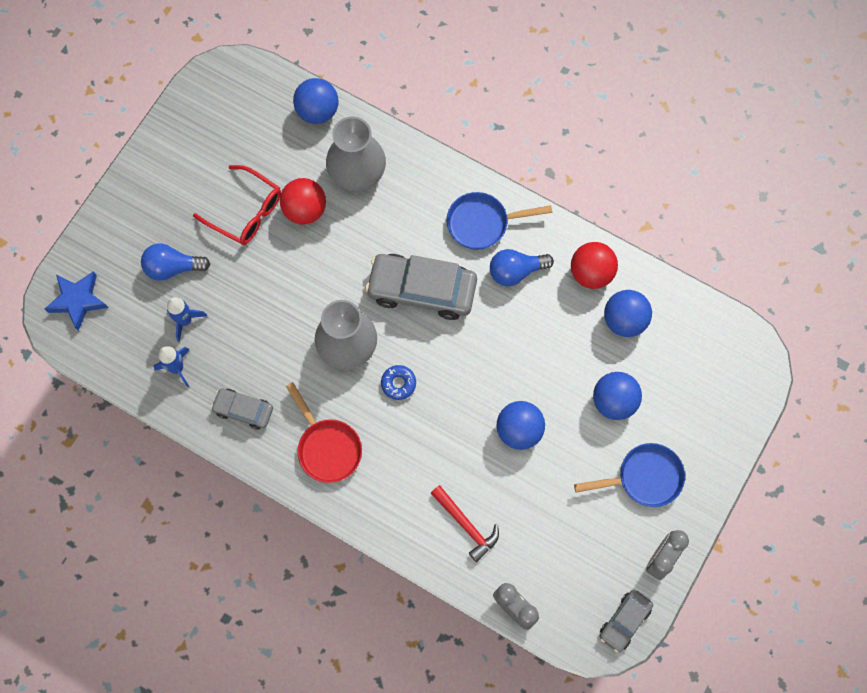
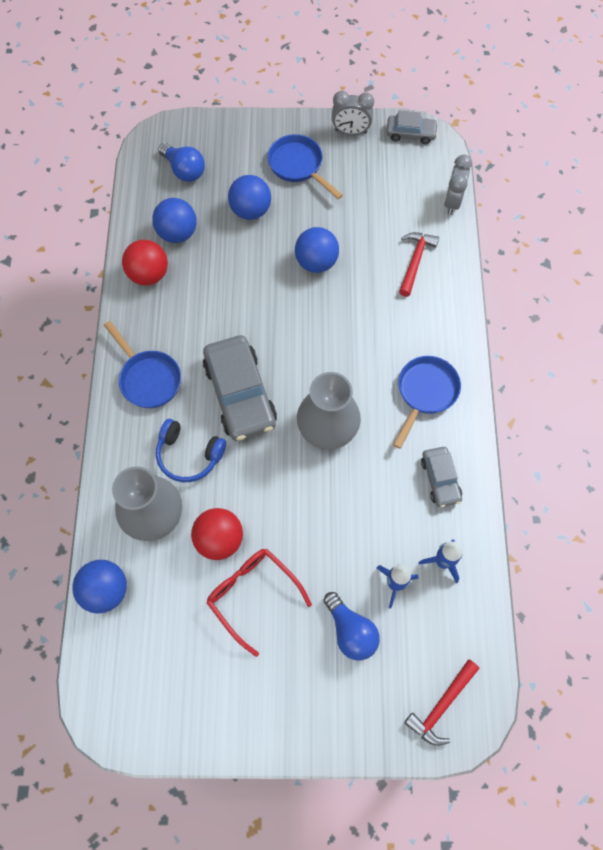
camera: 120 degrees left, 5 degrees down
(78, 300) = (441, 706): blue star -> red hammer
(246, 212) = (252, 595): red glasses -> red glasses turned 45 degrees counterclockwise
(327, 447) = (425, 393): red pan -> blue pan
(391, 222) = (189, 455): none -> blue headphones
(398, 383) = (335, 368): blue donut -> none
(515, 271) = (179, 330): blue light bulb -> blue light bulb (184, 170)

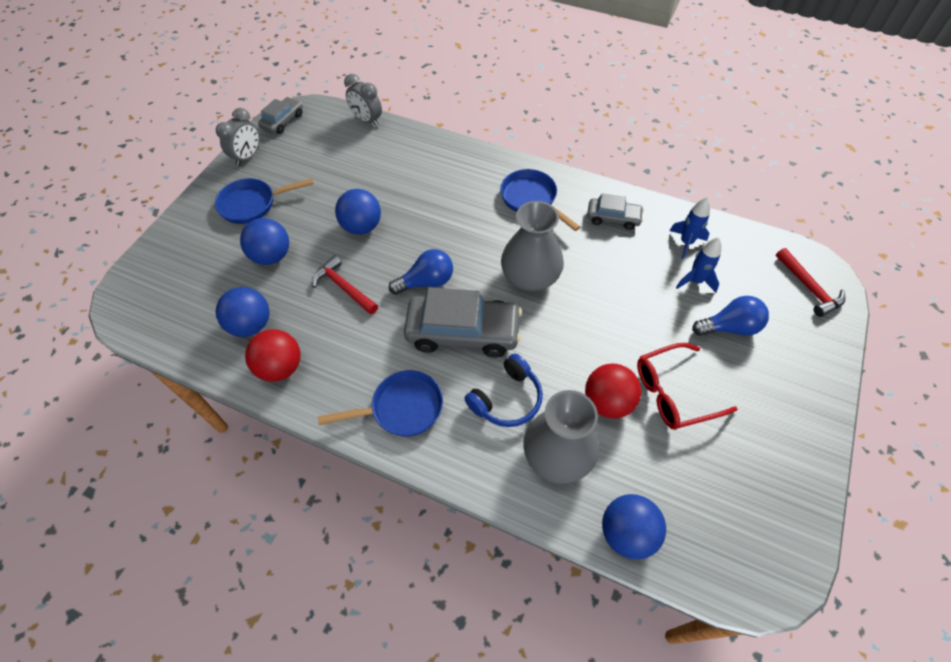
camera: 65 degrees left, 10 degrees down
(184, 170) = (183, 294): blue light bulb -> blue light bulb (426, 282)
(415, 261) = (406, 162): red hammer -> red hammer (343, 287)

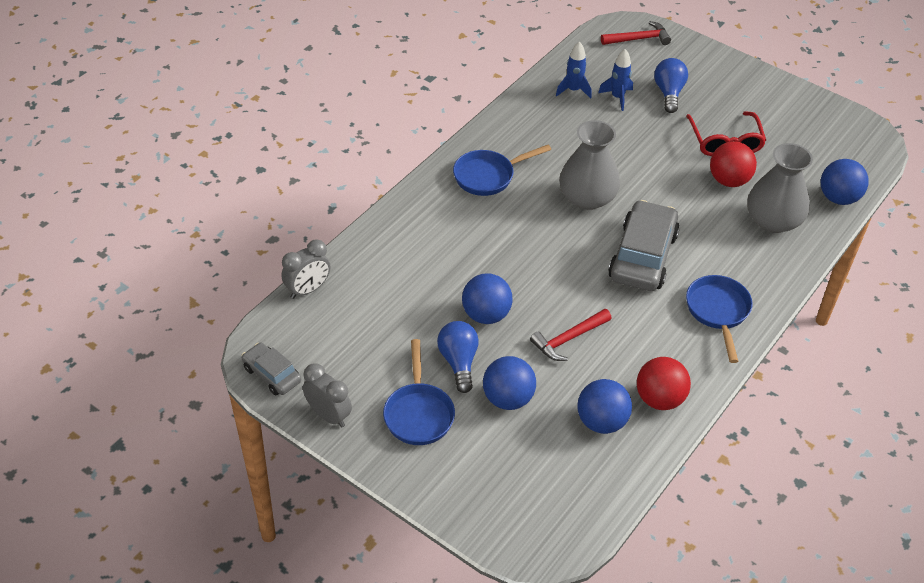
camera: 80 degrees left, 10 degrees down
(426, 282) = (576, 273): blue light bulb -> blue light bulb (459, 362)
(507, 399) = (718, 240): blue headphones -> none
(613, 218) = (530, 127): grey car -> none

